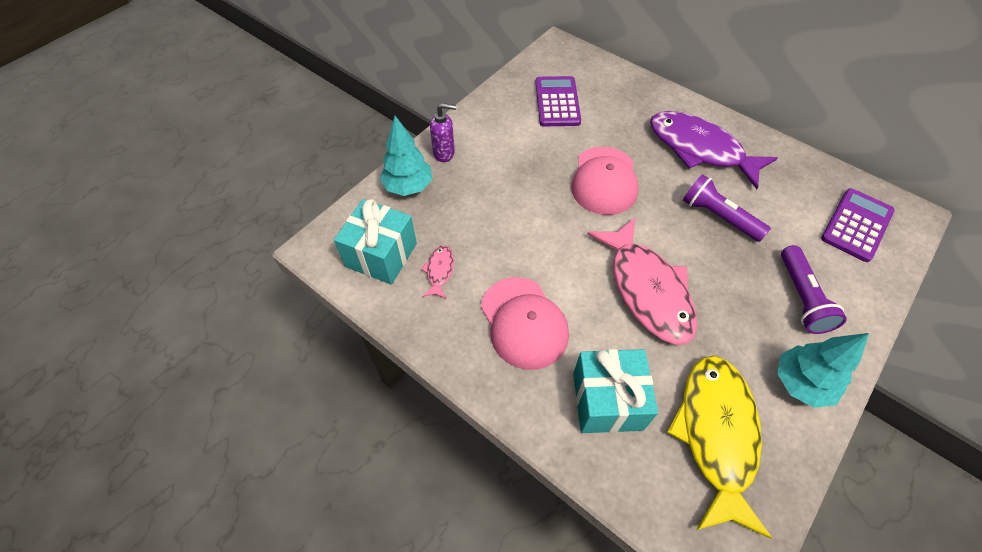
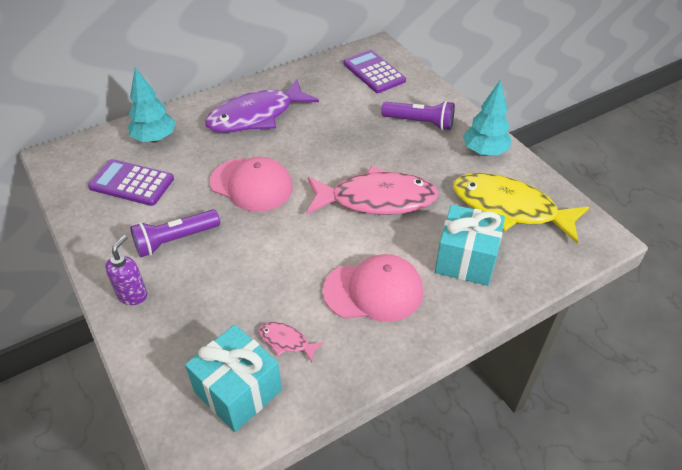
camera: 70 degrees left, 10 degrees down
(408, 186) = (158, 341): turquoise tree -> turquoise tree (155, 138)
(718, 216) = (329, 133): purple flashlight -> purple flashlight (175, 240)

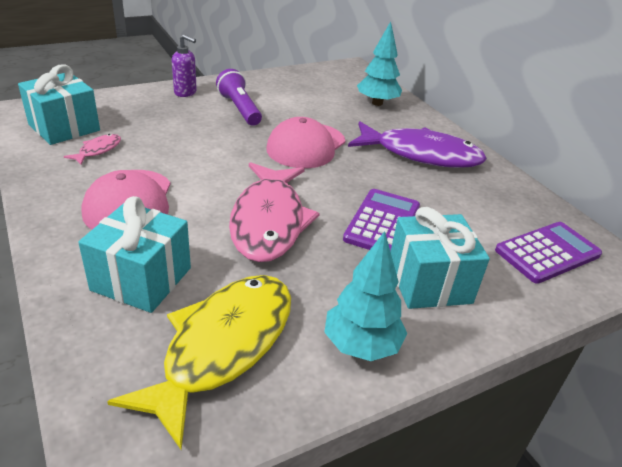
camera: 90 degrees right, 10 degrees down
(132, 183) = (315, 93): purple calculator -> purple calculator (382, 223)
(256, 116) = (421, 154): purple fish -> purple fish turned 135 degrees clockwise
(420, 123) = (429, 282): purple flashlight -> turquoise gift

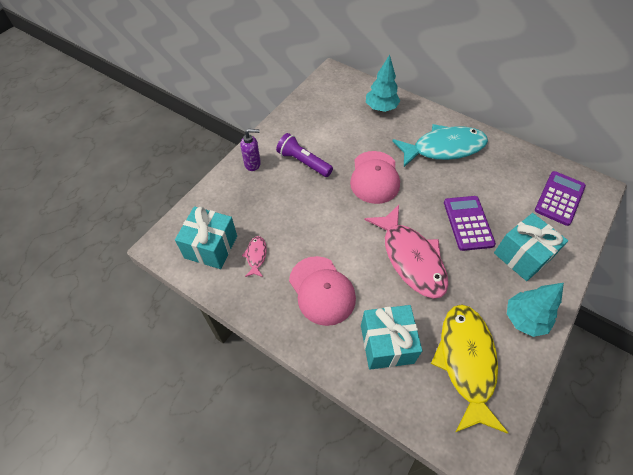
camera: 25 degrees left, 20 degrees up
(421, 154) = (444, 148): purple fish -> turquoise fish

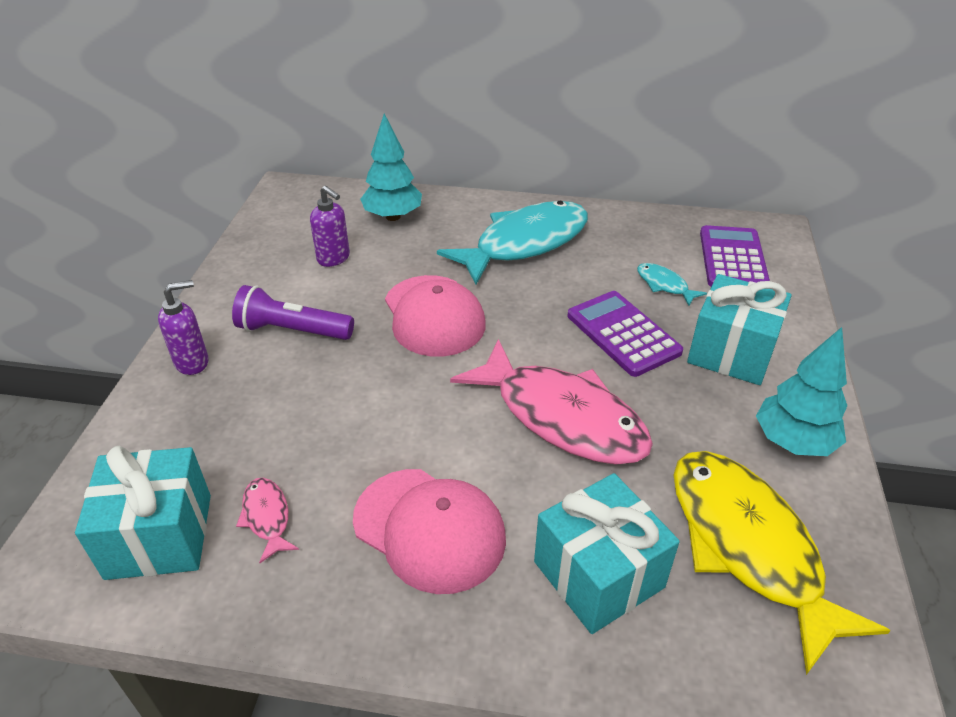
camera: 25 degrees left, 15 degrees down
(340, 125) = (334, 258): none -> purple soap dispenser
(508, 201) = (664, 285): none -> turquoise fish

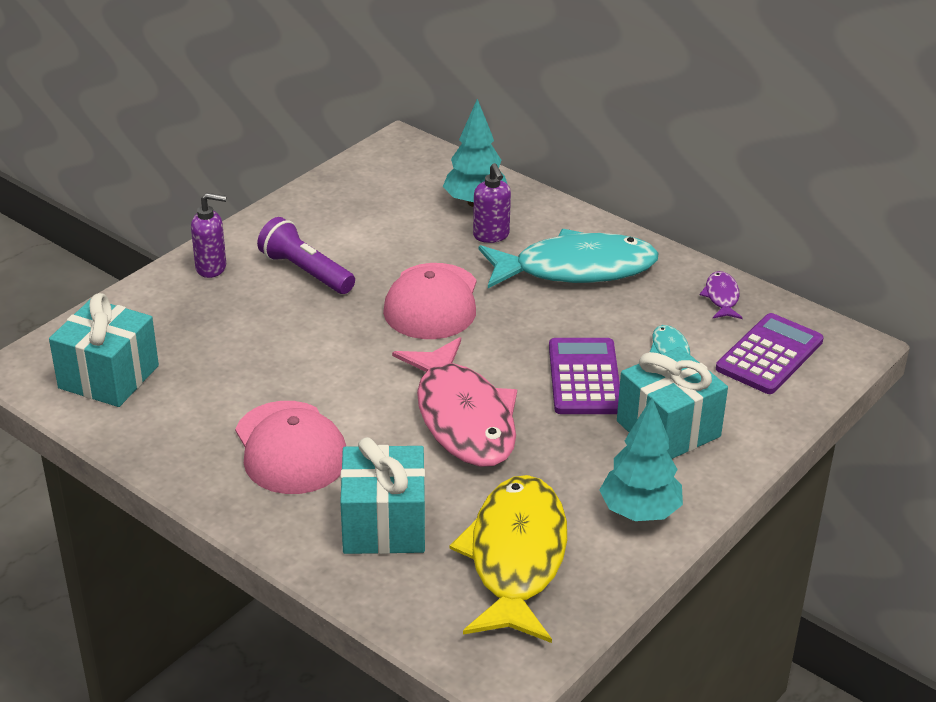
camera: 30 degrees right, 5 degrees down
(267, 517) = (186, 394): pink fish -> none
(334, 258) = (389, 223): purple soap dispenser -> purple soap dispenser (491, 236)
(652, 227) = (721, 297): none -> purple fish

